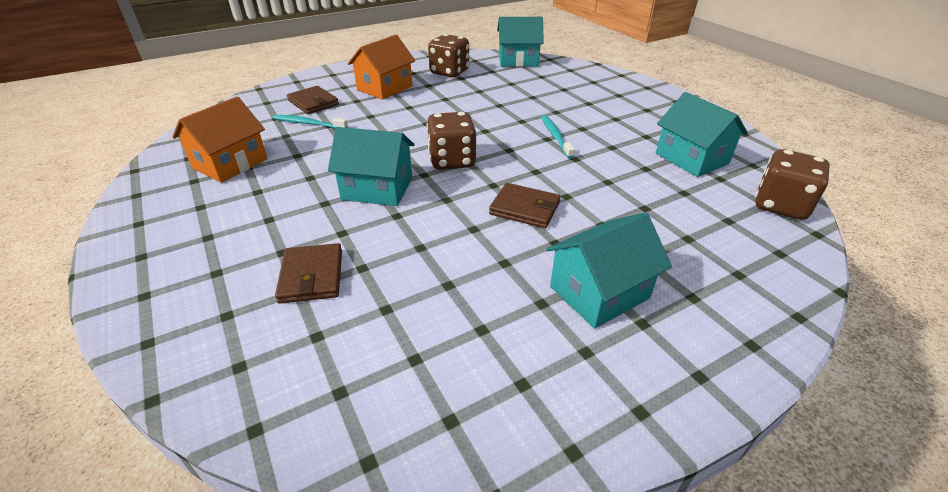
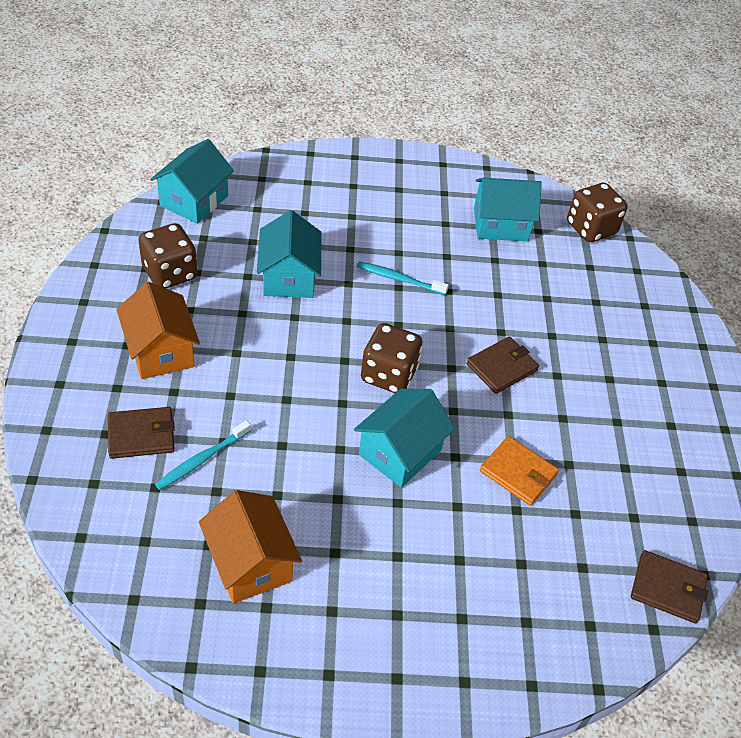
camera: 65 degrees left, 10 degrees up
(311, 276) = (508, 548): brown wallet -> brown wallet (667, 588)
(407, 255) = (518, 473): none -> orange wallet
(599, 292) = (624, 385): turquoise house -> turquoise house (289, 277)

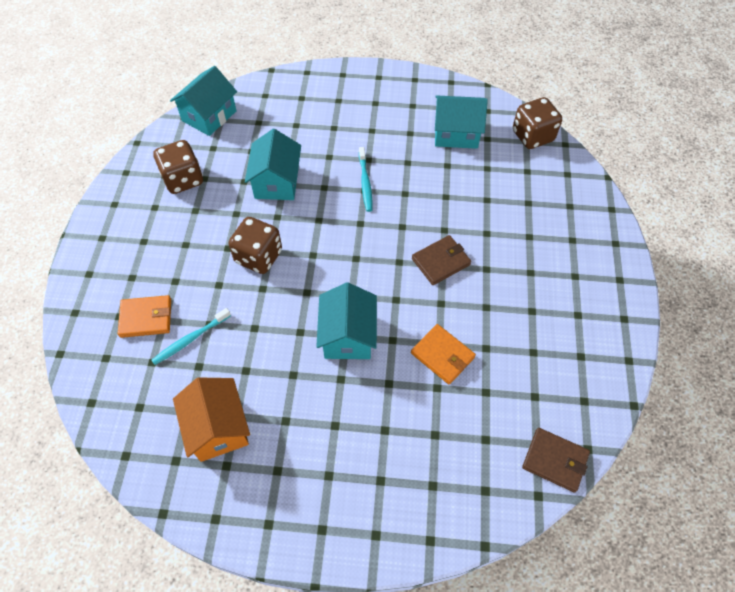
camera: 10 degrees right, 10 degrees up
(141, 435) = (146, 318): brown wallet -> orange wallet
(161, 351) = (169, 246): orange house -> none
(388, 375) = (347, 268): brown dice -> brown dice (259, 257)
(398, 279) = (365, 183): turquoise toothbrush -> turquoise toothbrush turned 120 degrees counterclockwise
(400, 452) = (348, 335): turquoise house -> turquoise house turned 45 degrees counterclockwise

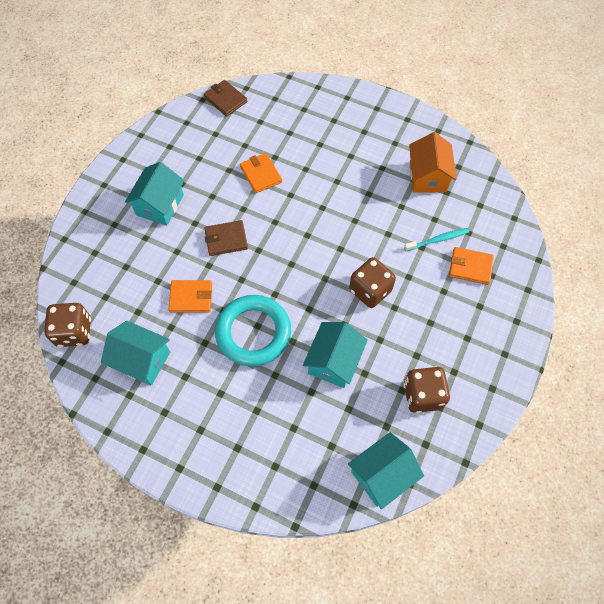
camera: 160 degrees left, 5 degrees up
(348, 335) = (321, 207): turquoise house -> turquoise house (160, 205)
(365, 183) = (253, 332): turquoise toothbrush -> turquoise ring
(443, 195) = (191, 297): none -> orange wallet

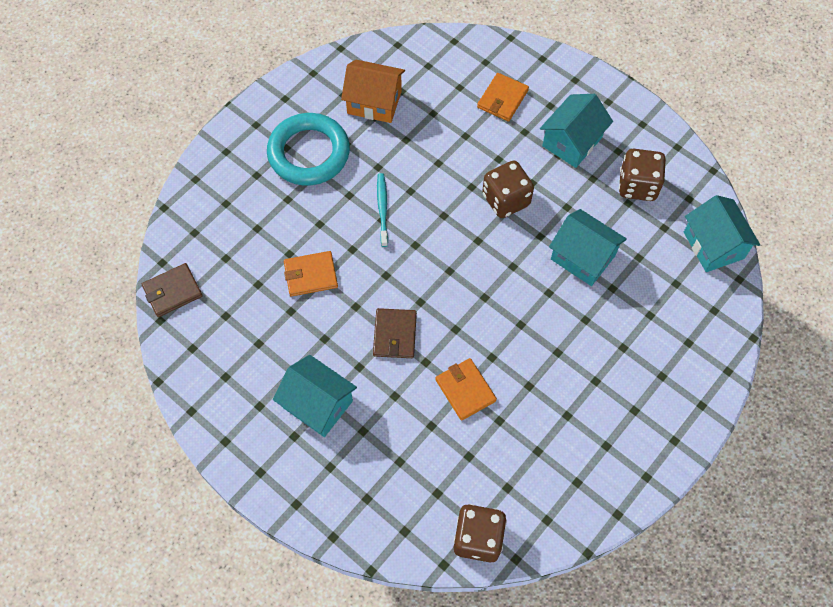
camera: 75 degrees left, 0 degrees up
(142, 360) = (535, 461): turquoise house -> turquoise house (572, 142)
(191, 297) = (465, 390): orange wallet -> orange wallet turned 45 degrees counterclockwise
(253, 332) = (529, 330): turquoise ring -> turquoise ring (309, 153)
(438, 240) = (460, 117): turquoise toothbrush -> turquoise toothbrush (382, 208)

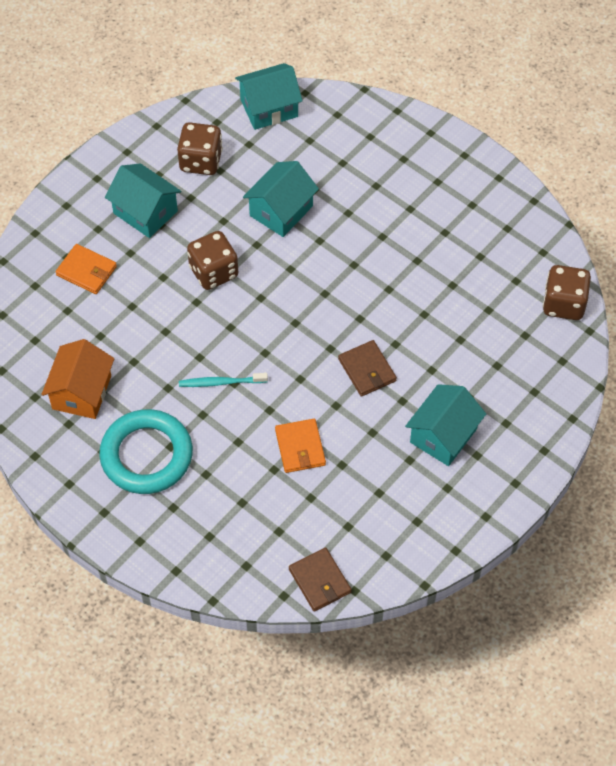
camera: 90 degrees left, 5 degrees down
(395, 334) = (367, 370): brown wallet -> brown wallet turned 60 degrees clockwise
(465, 390) = (423, 311): orange wallet -> none

